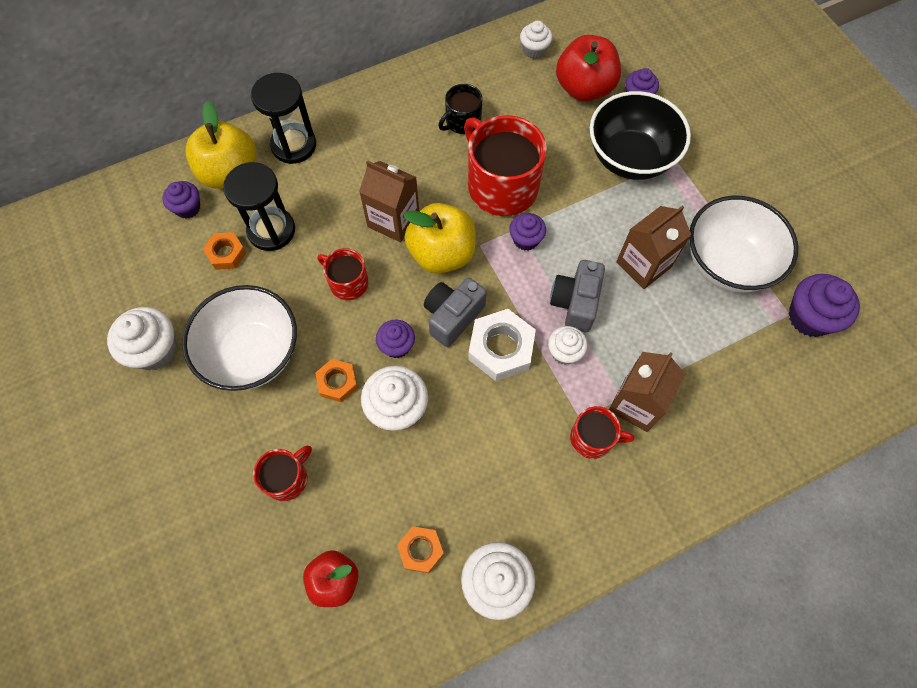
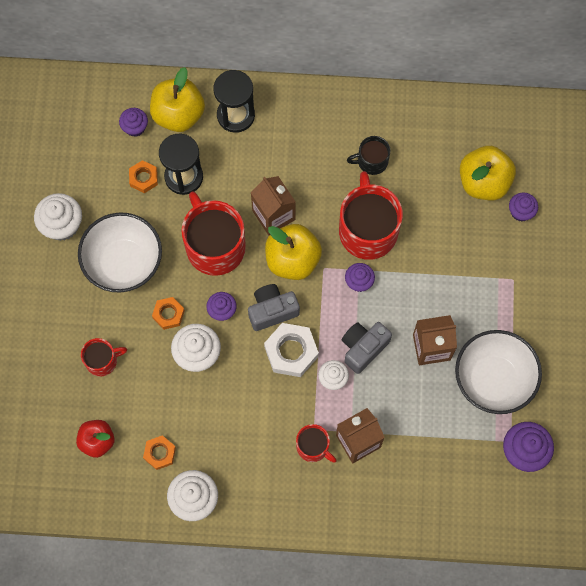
camera: 30 degrees right, 5 degrees up
(348, 282) = (215, 246): red mug -> red mug, size x1.92
(534, 50) = (466, 128): white cupcake -> none
(584, 88) = (483, 182): red apple -> yellow apple
(630, 158) = (479, 259): black bowl -> none

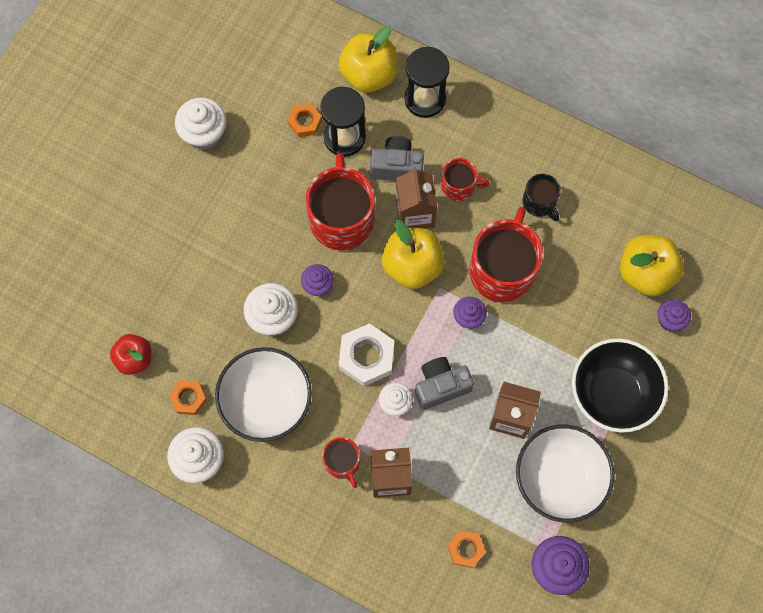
camera: 25 degrees right, 0 degrees up
(102, 361) = (178, 282): red mug -> red mug (459, 186)
(124, 263) = (245, 196): white bowl -> white bowl (267, 402)
(135, 127) = (320, 69): purple cupcake -> none
(168, 314) = (264, 265): orange nut -> orange nut (466, 549)
(272, 311) = (367, 307): grey camera -> grey camera (396, 167)
(371, 161) = (539, 202): black mug -> black mug turned 135 degrees counterclockwise
(503, 292) = (612, 394): none -> black bowl

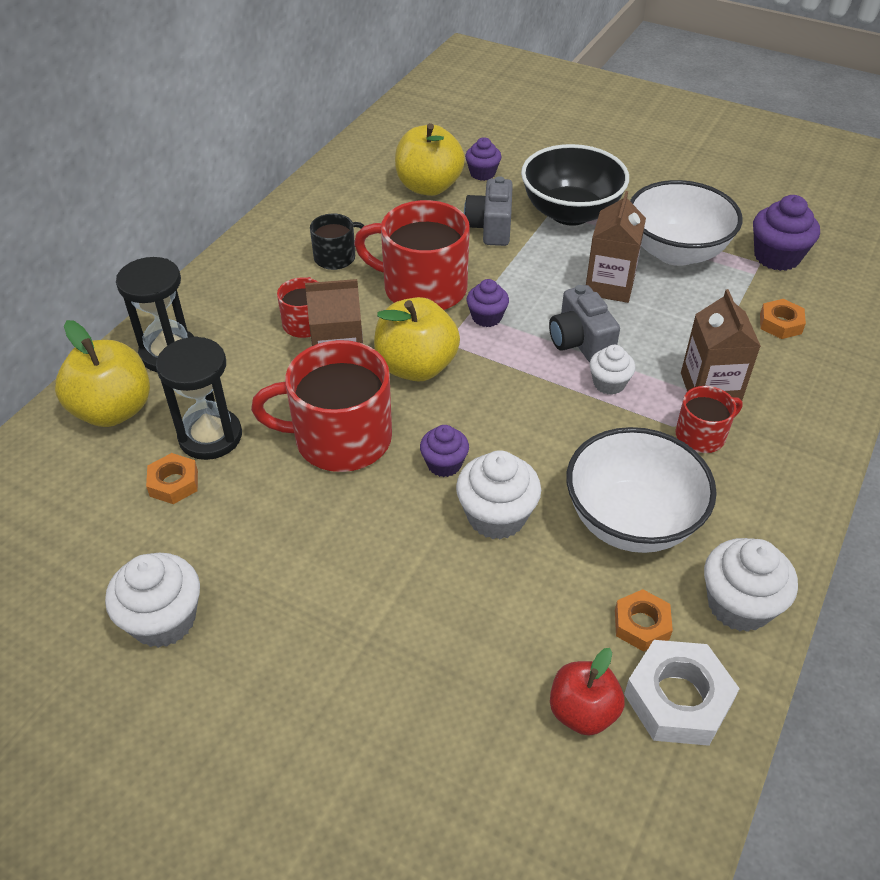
camera: 90 degrees left, 25 degrees down
(366, 357) = (548, 411): white nut -> white nut (678, 699)
(396, 167) = (267, 381): grey camera -> grey camera (490, 228)

